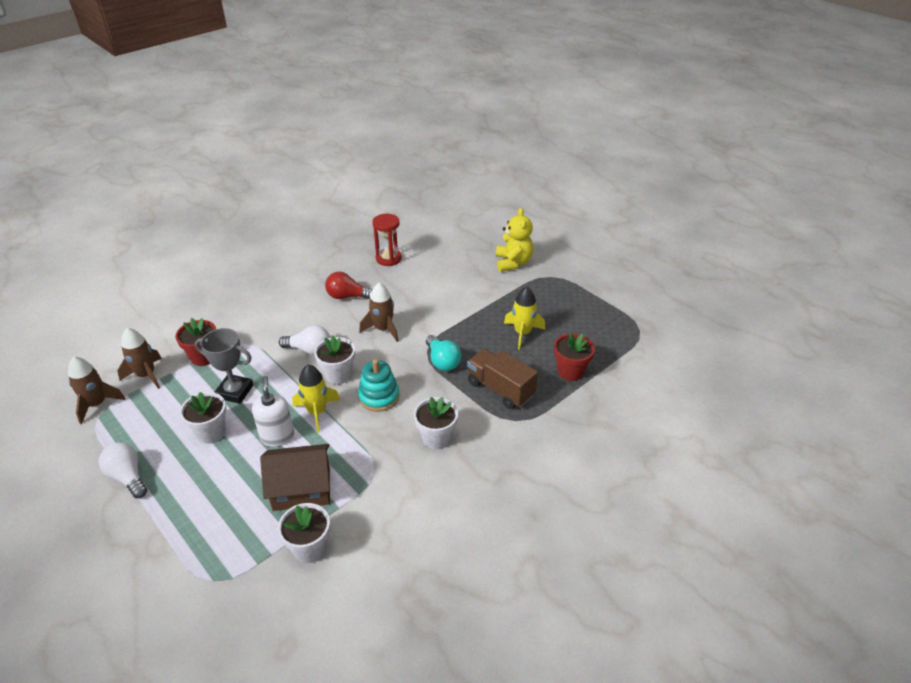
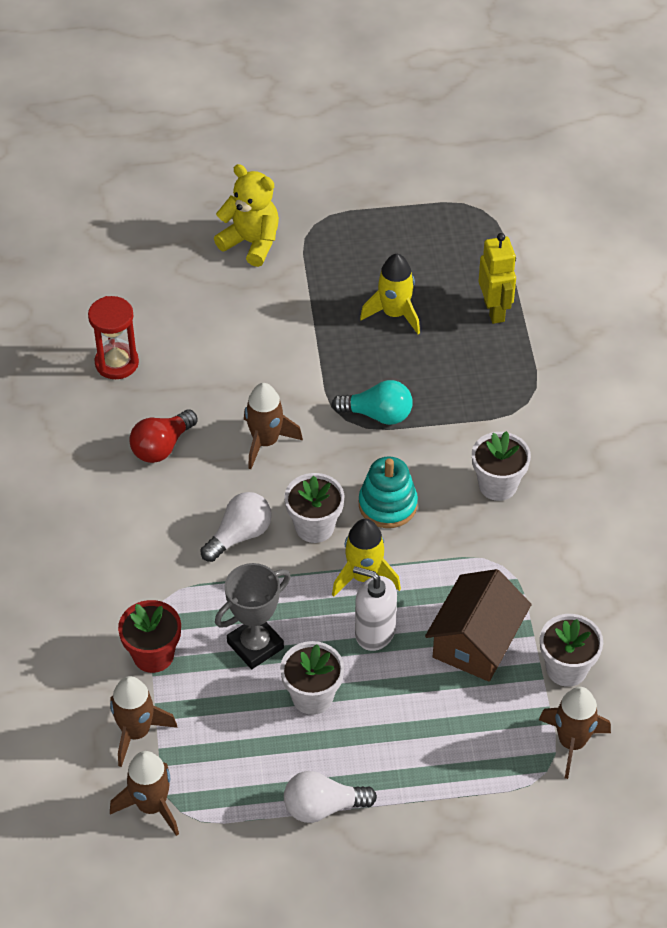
camera: 55 degrees left, 10 degrees up
(246, 583) = (572, 742): none -> brown rocket
(500, 389) = (470, 388): brown truck -> none
(570, 371) = (494, 311): red flower pot -> yellow robot

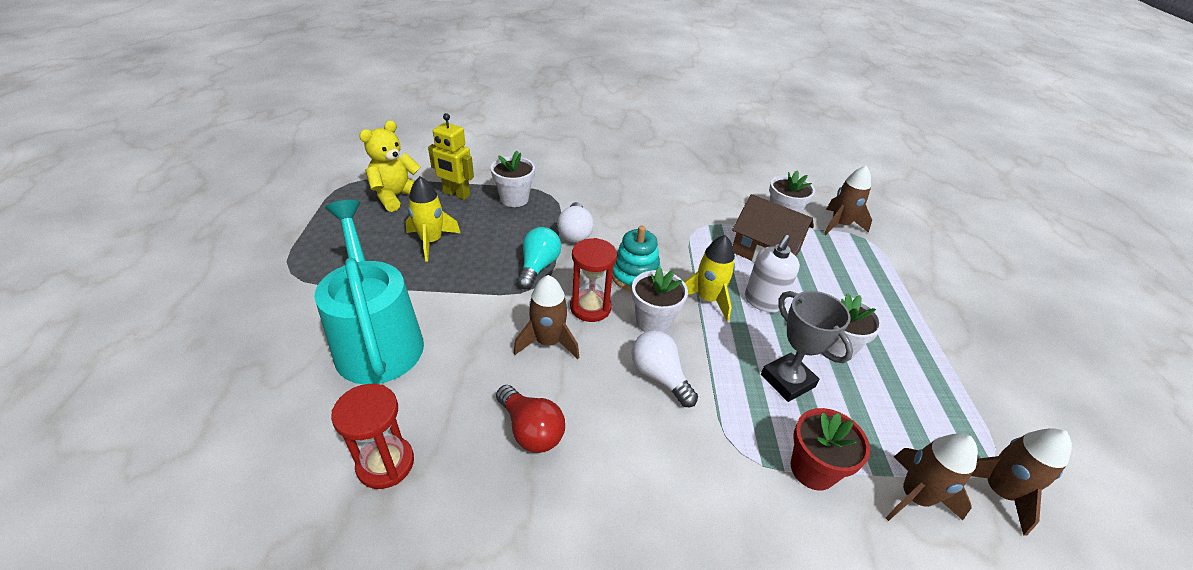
camera: 85 degrees left, 10 degrees down
(241, 316) = (377, 339): none -> turquoise watering can
(251, 243) = (280, 318): yellow teddy bear -> yellow teddy bear (396, 196)
(323, 469) = (590, 307): none -> red hourglass
(323, 807) = (942, 356): white light bulb -> white light bulb (575, 232)
(494, 311) = (456, 194): yellow robot -> yellow robot turned 150 degrees counterclockwise
(497, 485) = (624, 219): white flower pot -> white flower pot (514, 199)

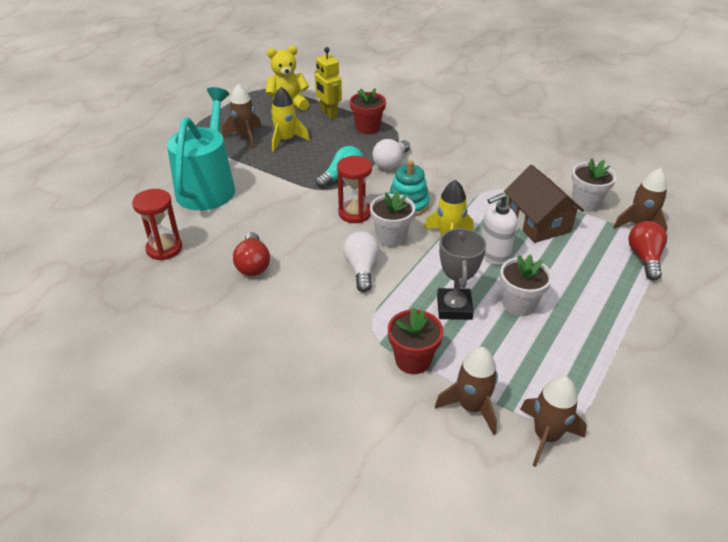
camera: 35 degrees right, 0 degrees up
(514, 199) = (367, 128): white flower pot -> red flower pot
(548, 342) = (307, 223): brown rocket -> brown rocket (245, 137)
(873, 255) = (644, 258): none -> red light bulb

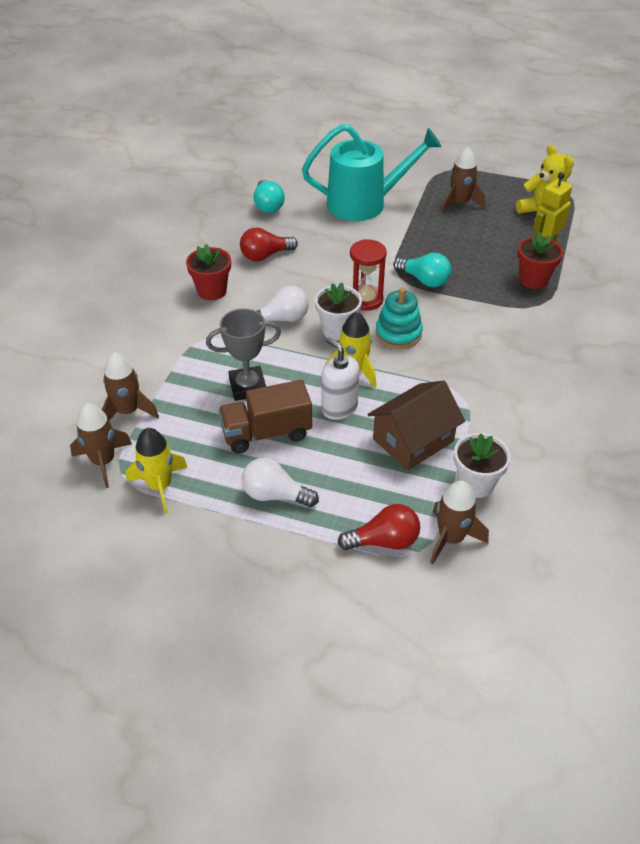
camera: 75 degrees right, 5 degrees up
(164, 249) = (268, 205): red hourglass -> turquoise light bulb
(286, 140) = (470, 229): yellow rocket -> yellow rocket (160, 486)
(391, 163) = (470, 309): white light bulb -> white light bulb (275, 495)
(413, 360) = (174, 369): red flower pot -> red flower pot (212, 291)
(519, 304) = (266, 433): white flower pot -> brown truck

